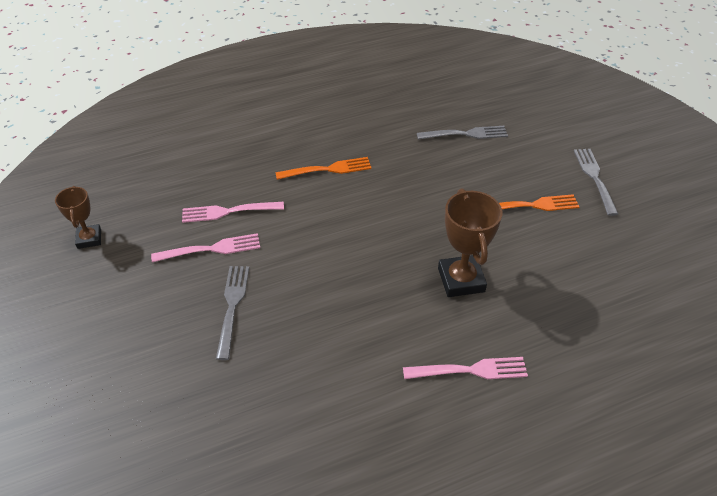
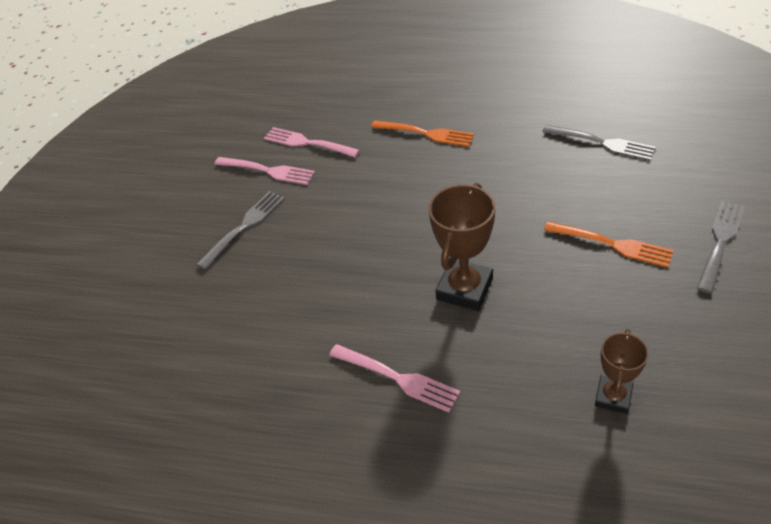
camera: 40 degrees right, 0 degrees up
(89, 239) = (187, 128): brown trophy -> brown trophy (613, 397)

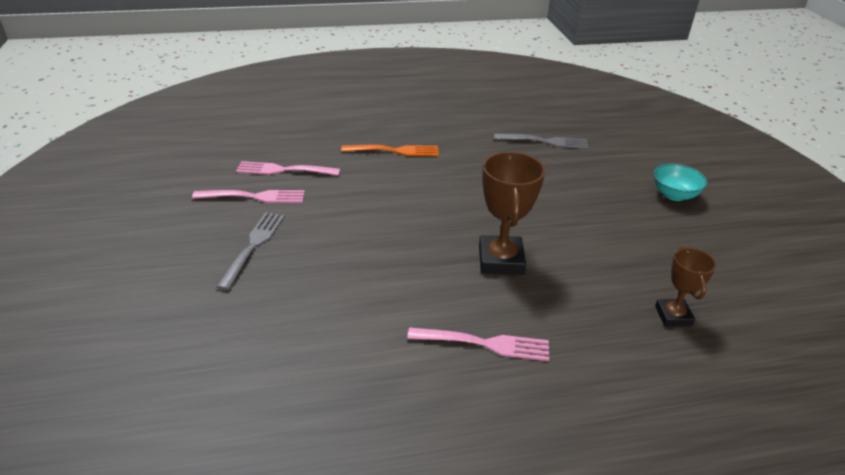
camera: 30 degrees left, 10 degrees down
(611, 244) = (597, 208): orange fork -> none
(720, 243) = (674, 195): grey fork -> turquoise bowl

